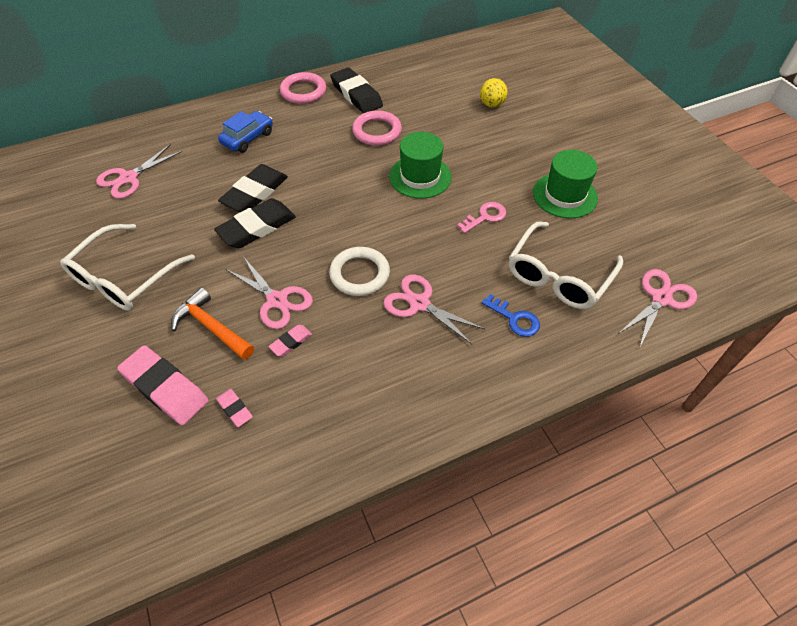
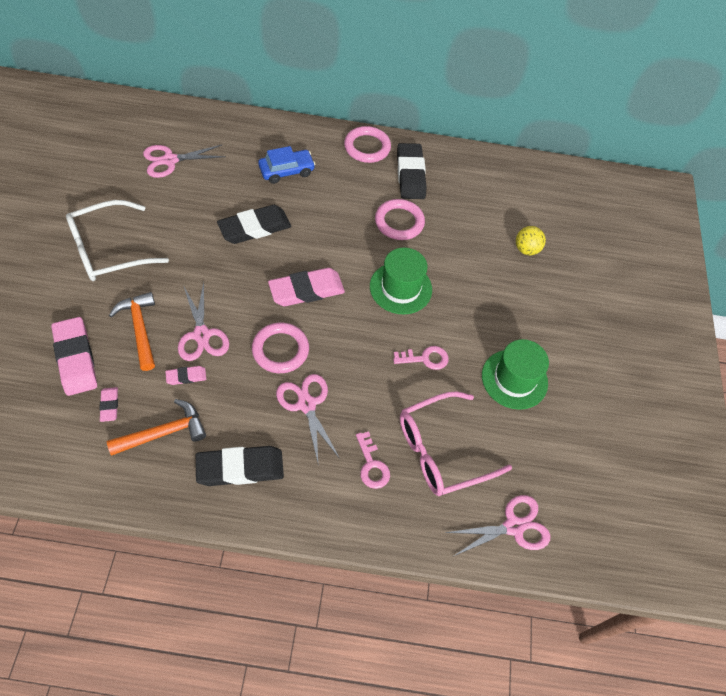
camera: 25 degrees right, 5 degrees up
(257, 227) = (233, 261): black eraser -> black eraser (240, 468)
(309, 401) = (164, 432): none -> orange hammer
(343, 217) = (306, 290): none -> pink eraser
(359, 274) = (280, 350): white ring -> pink ring
(515, 319) = (371, 465): blue key -> pink key
(559, 275) = (442, 450): white glasses -> pink glasses

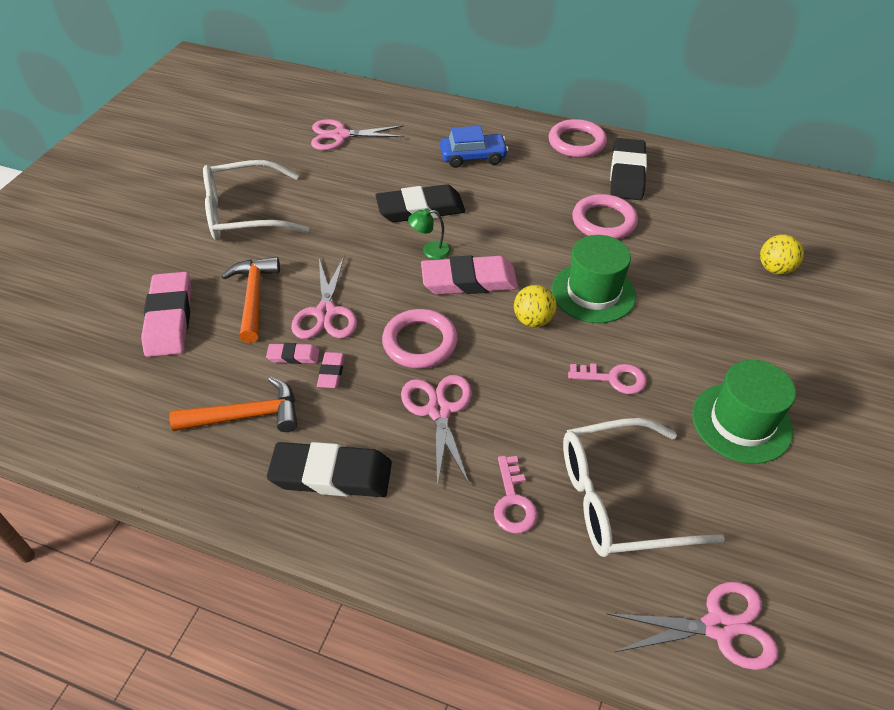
camera: 20 degrees right, 10 degrees down
(109, 405) = (191, 375): pink eraser -> pink eraser (331, 372)
(271, 266) = (430, 251): none -> green lamp
(360, 318) = (533, 320): none -> yellow ball
(442, 450) = (620, 499): pink glasses -> white glasses

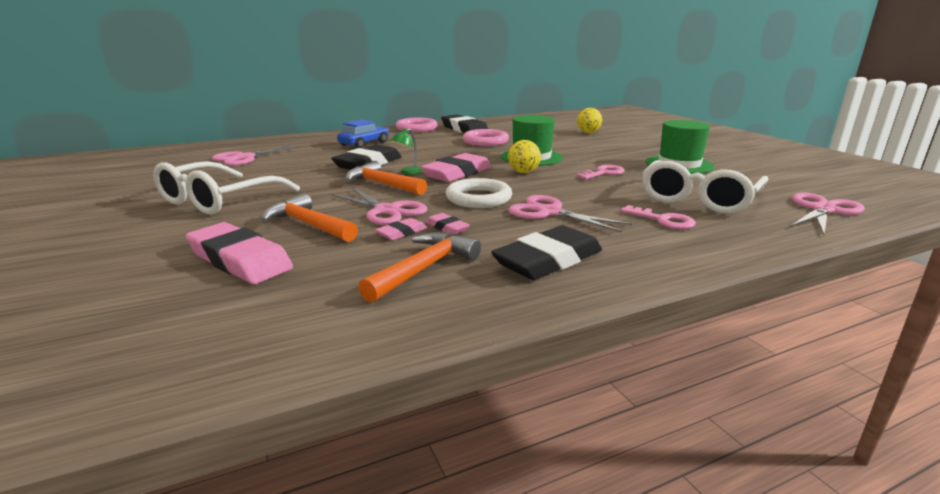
camera: 45 degrees left, 25 degrees down
(380, 262) = (382, 184): none -> orange hammer
(420, 342) = (478, 198): pink ring -> white ring

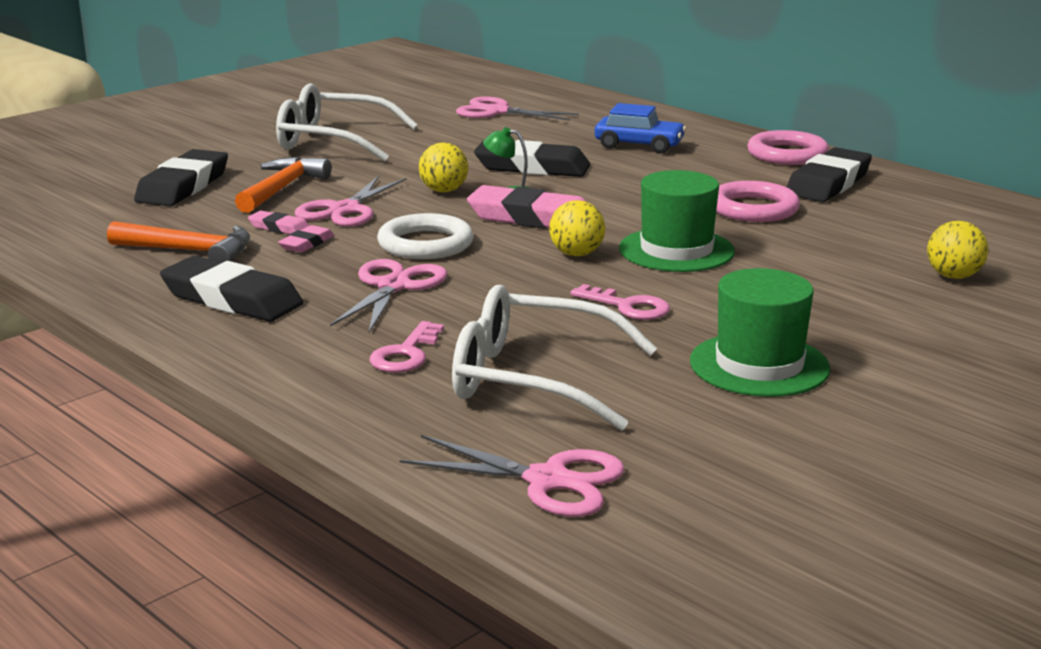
camera: 70 degrees right, 0 degrees up
(239, 260) = (183, 186): pink eraser -> black eraser
(382, 184) = (444, 191): orange hammer -> yellow ball

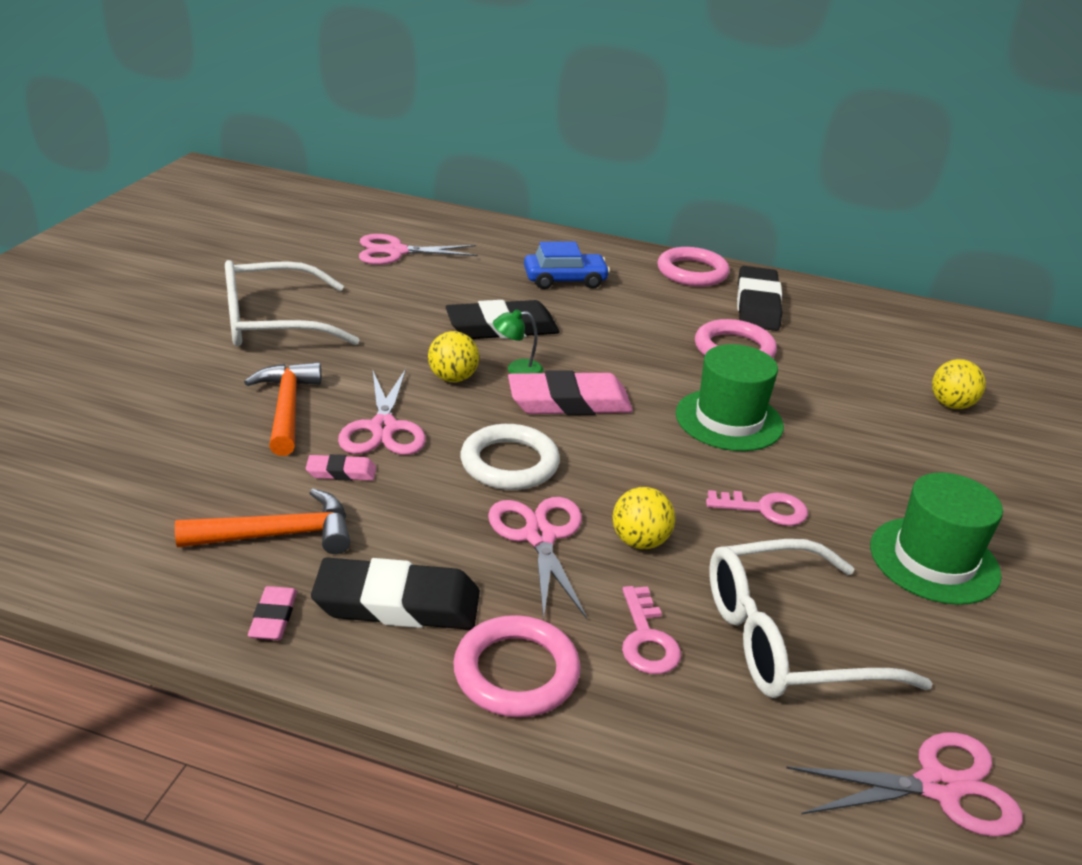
camera: 30 degrees left, 10 degrees up
(183, 186) = (172, 426): black eraser -> none
(275, 348) = (516, 672): none -> pink ring
(307, 244) = (393, 491): pink eraser -> pink eraser (273, 617)
(576, 254) = (655, 445): yellow ball -> yellow ball (639, 541)

